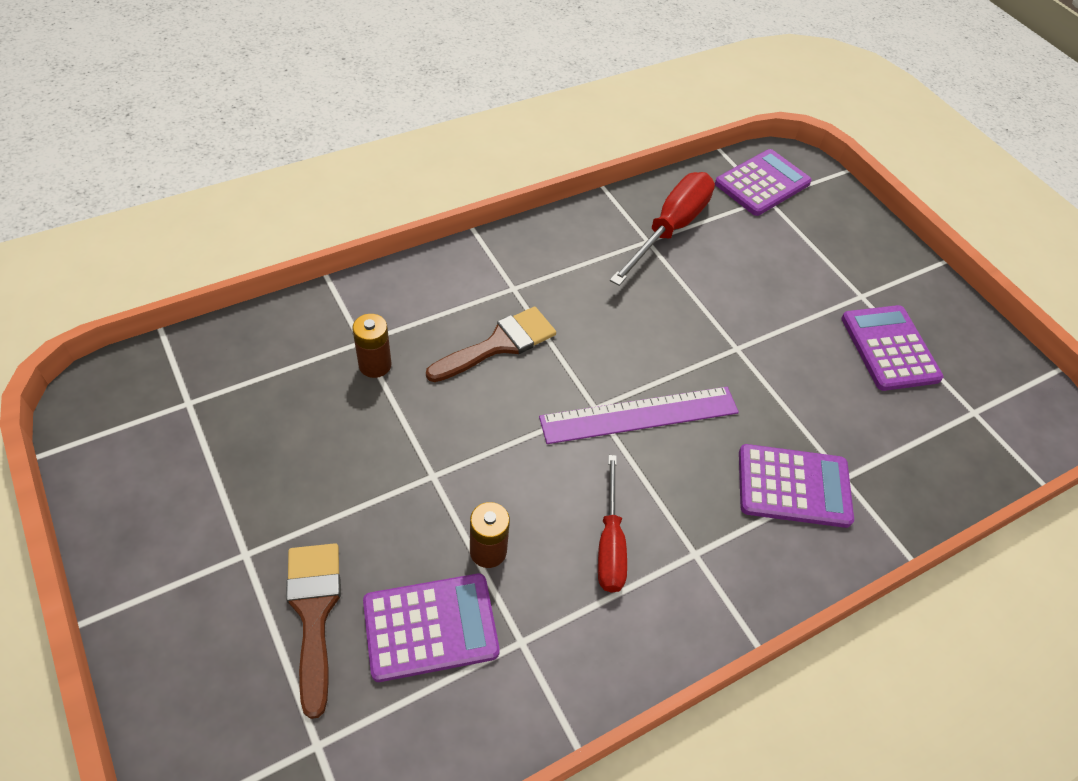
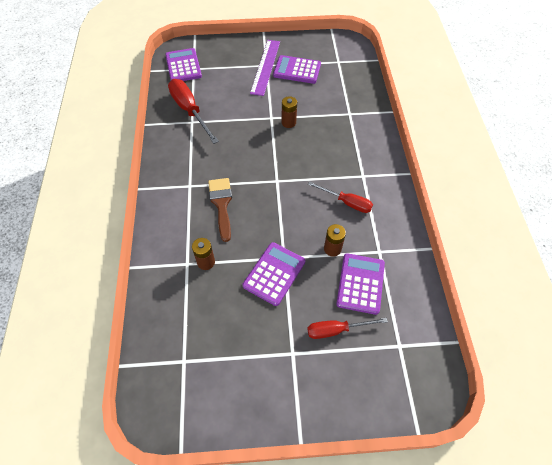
camera: 60 degrees left, 5 degrees up
(314, 613) = (336, 330): brown brush -> red screwdriver
(639, 415) = (288, 166): purple ruler -> purple ruler (265, 67)
(744, 379) = (288, 122): none -> brown battery
(793, 486) = (346, 131): purple calculator -> purple calculator (274, 273)

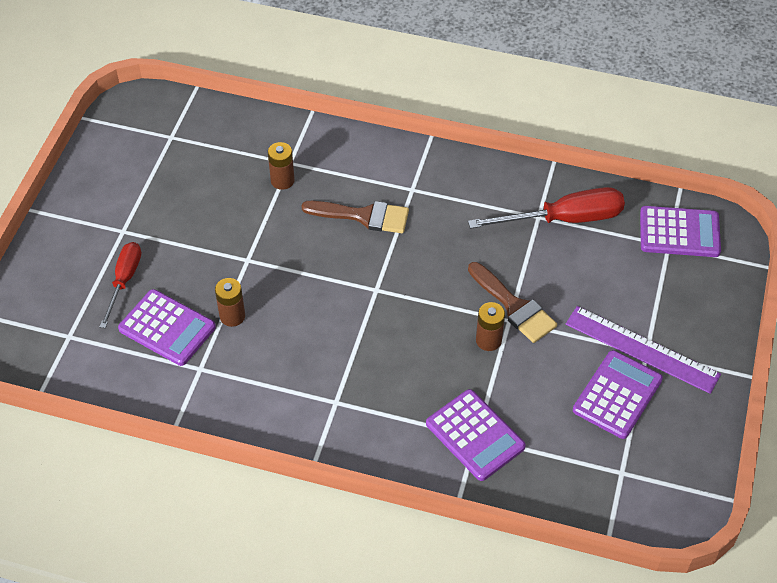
camera: 110 degrees right, 5 degrees down
(261, 118) = (514, 306): none -> brown brush
(274, 273) = (230, 243): purple calculator -> purple calculator (475, 435)
(346, 202) = (297, 361): red screwdriver -> none

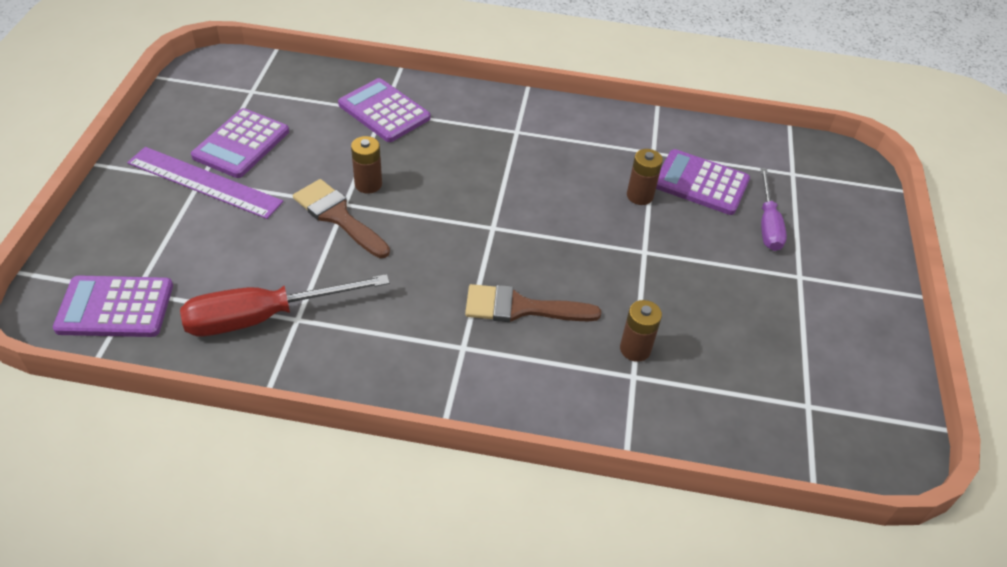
camera: 170 degrees right, 5 degrees down
(124, 281) = (767, 224): red screwdriver -> purple screwdriver

